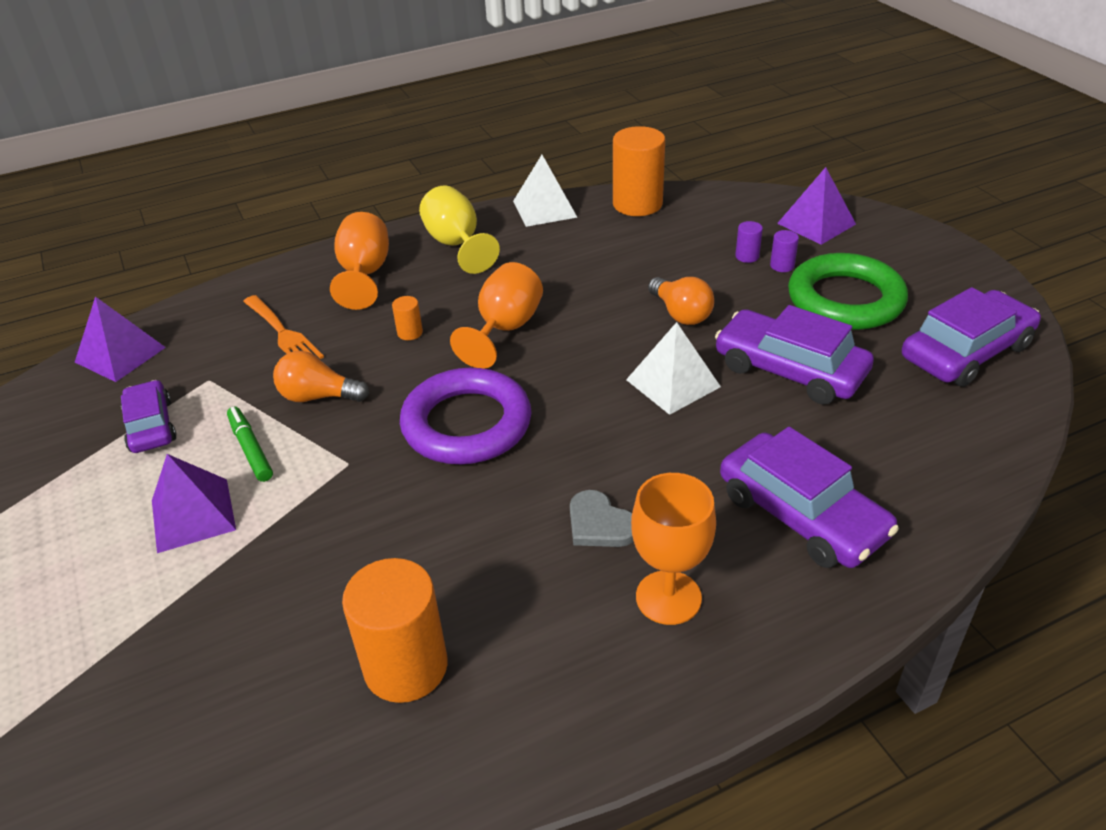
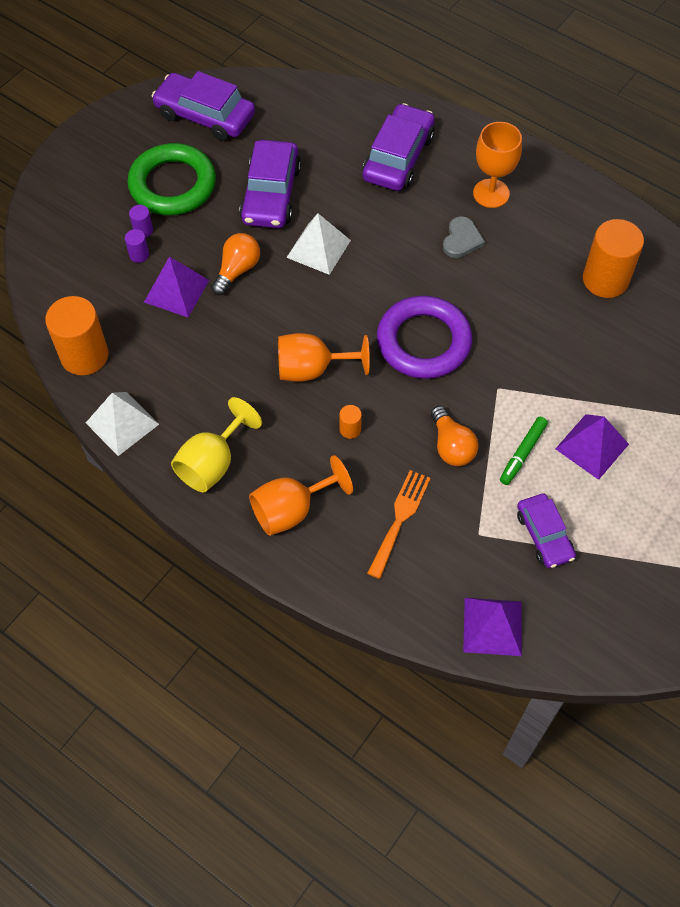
camera: 120 degrees left, 20 degrees up
(151, 426) = (544, 535): purple car -> purple car turned 60 degrees counterclockwise
(816, 223) = (68, 225): purple pyramid -> purple pyramid (176, 291)

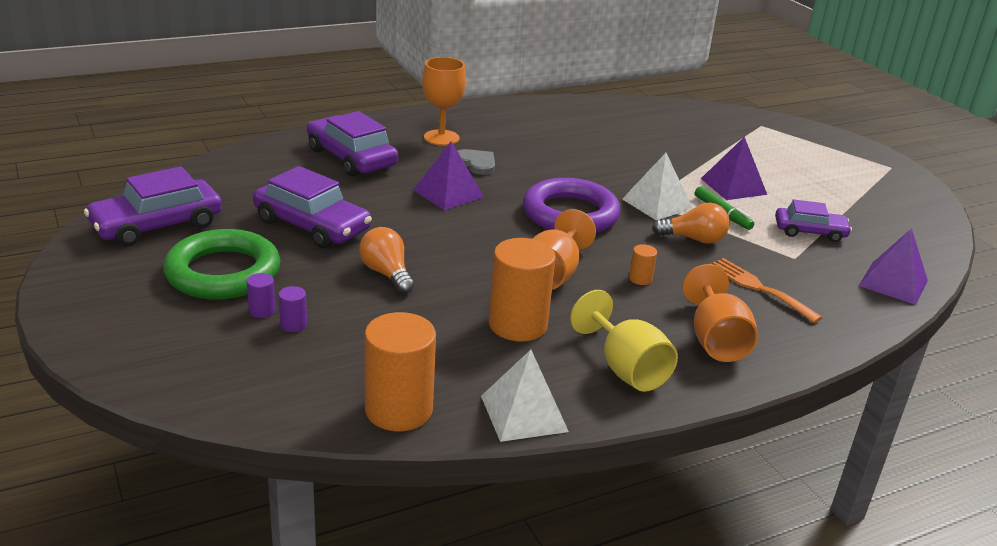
camera: 65 degrees left, 30 degrees down
(176, 291) = (373, 317): purple pyramid -> purple pyramid (448, 193)
(318, 248) = (410, 225): white pyramid -> white pyramid (657, 203)
(605, 279) = (576, 130): orange cylinder -> orange cylinder (518, 325)

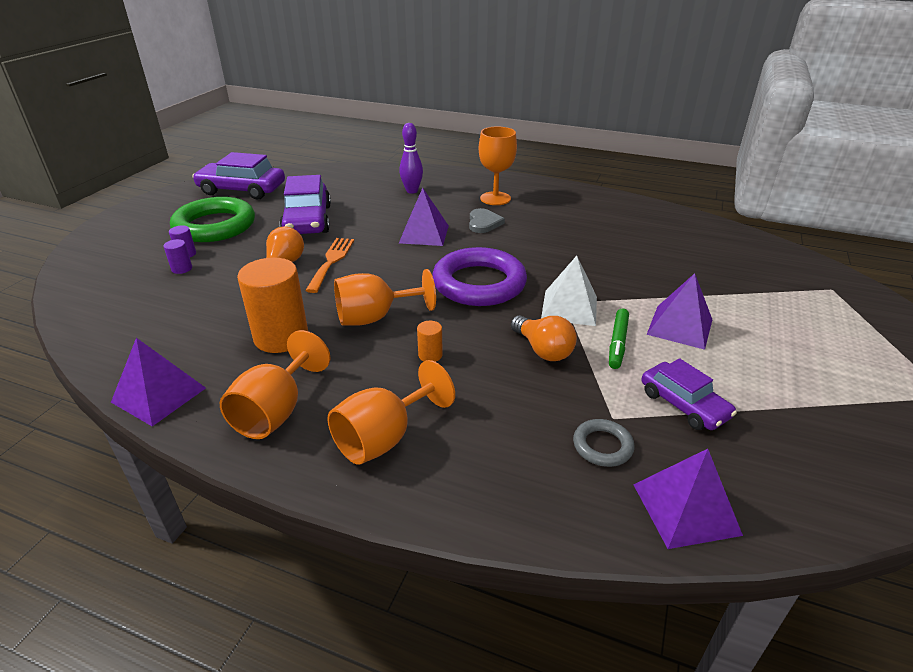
camera: 50 degrees right, 5 degrees up
(351, 158) = (412, 191): purple car -> purple bowling pin
(398, 410) = (115, 346): orange cylinder -> none
(524, 413) = (159, 395): white pyramid -> purple pyramid
(625, 369) = (276, 411): yellow goblet -> orange goblet
(758, 288) = (517, 421): orange fork -> orange fork (331, 261)
(816, 275) = (602, 446): none -> grey ring

